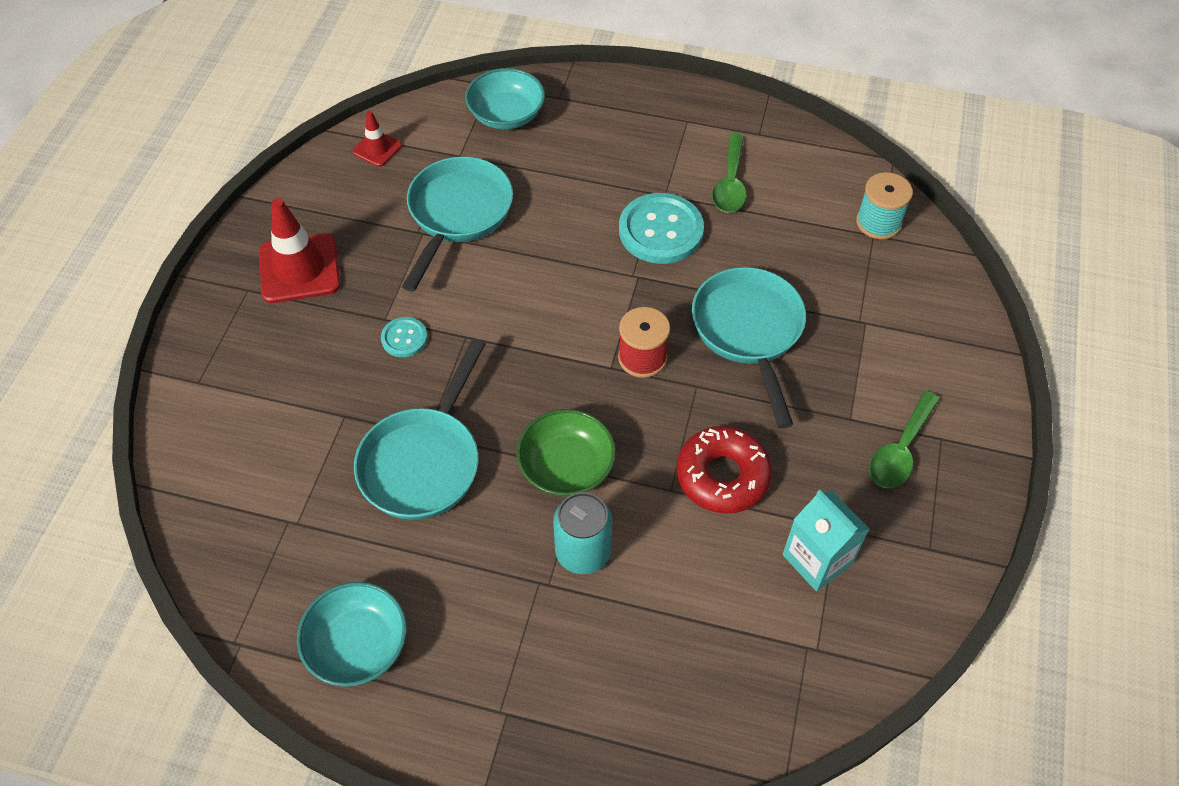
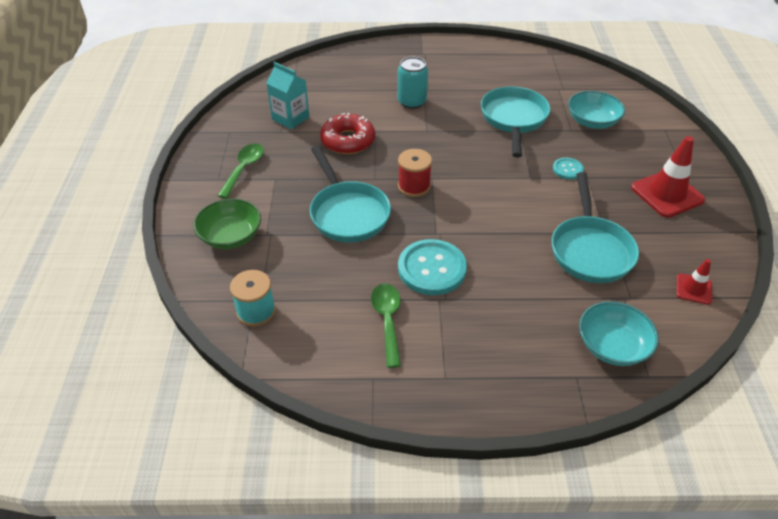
camera: 165 degrees right, 10 degrees down
(358, 645) = (498, 60): turquoise bowl -> turquoise bowl (592, 121)
(566, 467) = (436, 130): green bowl -> green bowl (231, 236)

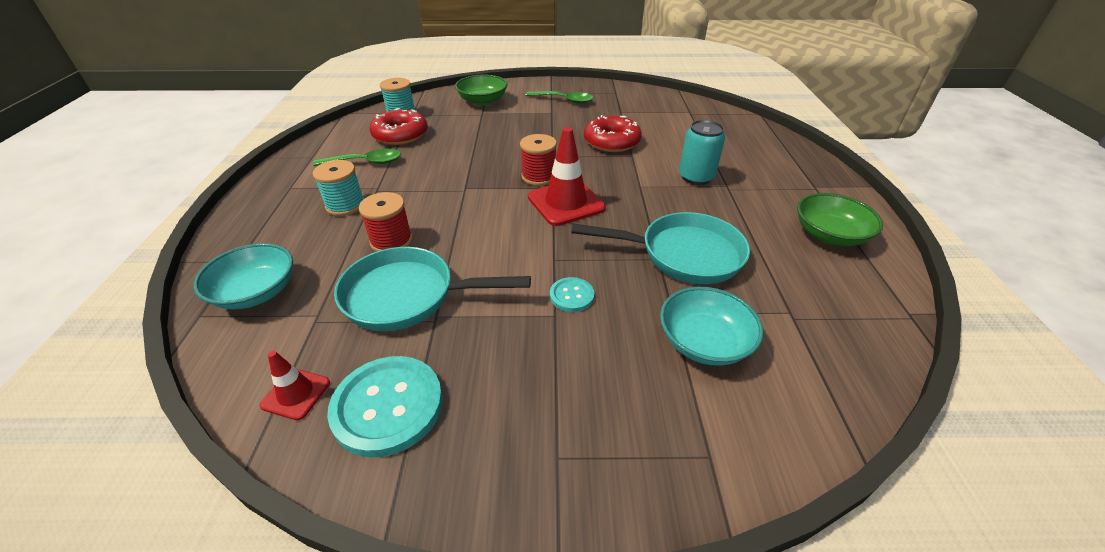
camera: 90 degrees right, 5 degrees down
(290, 118) = (642, 114): turquoise carton -> none
(319, 301) = (400, 135): none -> red donut
(347, 213) = (502, 144): turquoise pan -> none
(432, 269) = (417, 184): turquoise button -> turquoise button (388, 406)
(475, 317) = (345, 205): none -> turquoise spool
(481, 61) = (829, 235): none -> green bowl
(526, 271) = (391, 241): none -> red spool
(667, 194) = (509, 411): red traffic cone -> red traffic cone (566, 203)

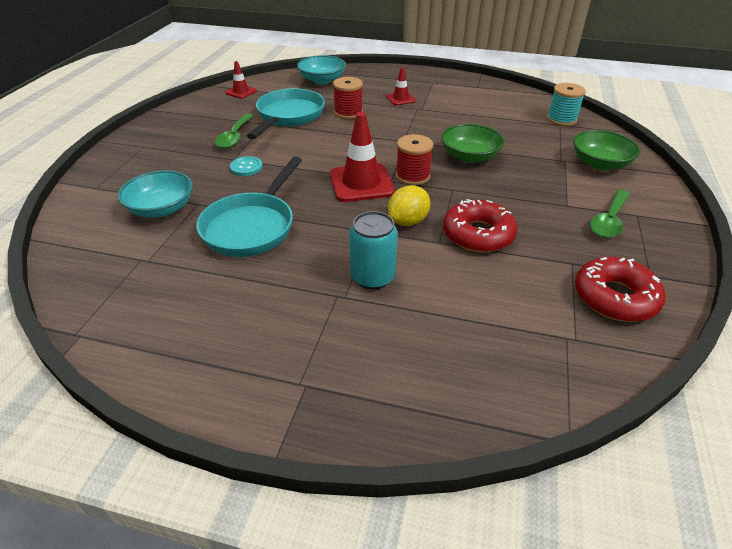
camera: 105 degrees right, 0 degrees up
(345, 205) = (400, 99): turquoise spool -> red traffic cone
(365, 162) = (463, 104): green spoon -> green spoon (234, 137)
(388, 406) = (214, 110): turquoise button -> none
(400, 135) = (513, 118): red donut -> red donut (615, 297)
(614, 171) = (408, 221): none -> yellow lemon
(829, 235) = (209, 340): green bowl -> green bowl (470, 156)

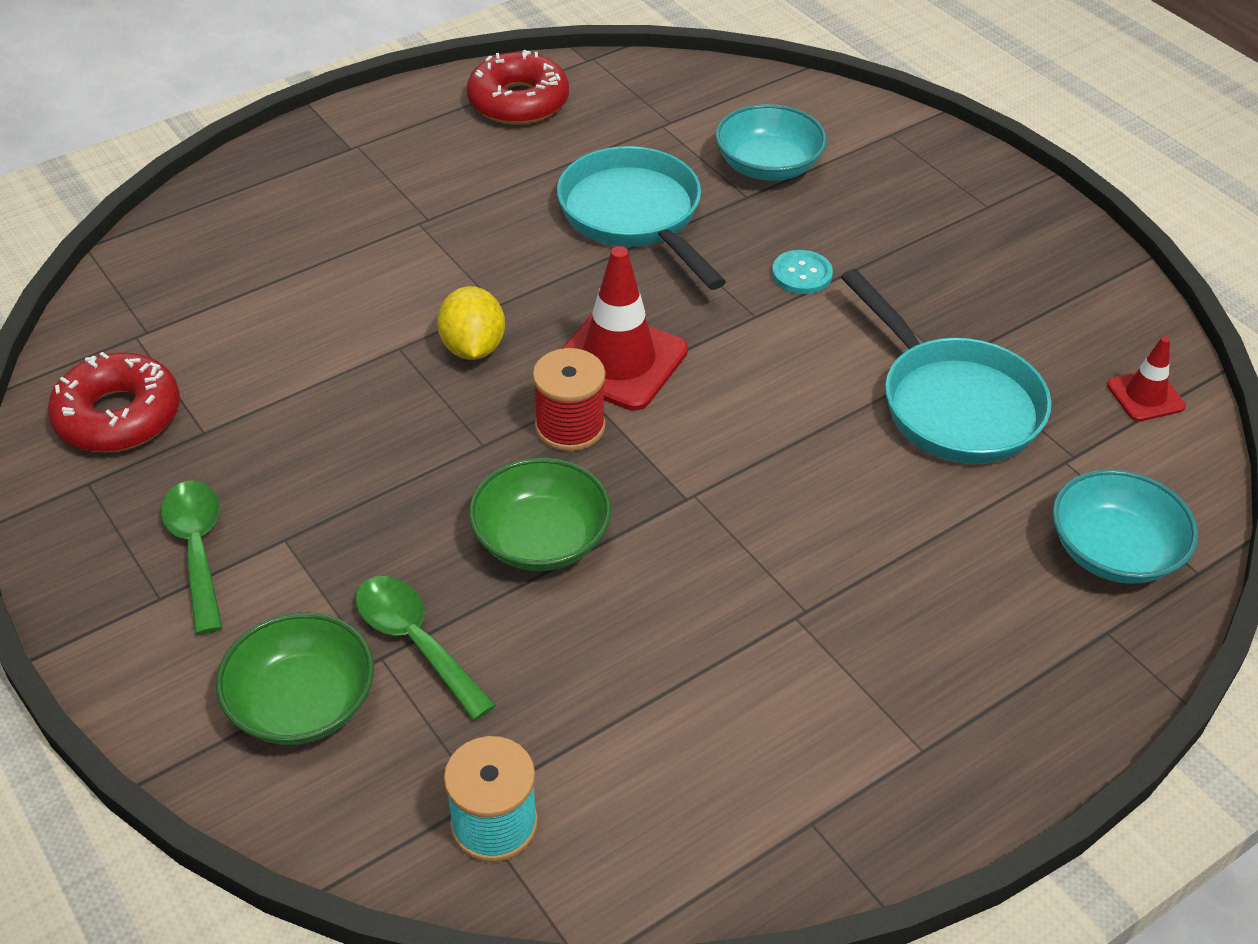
camera: 130 degrees right, 5 degrees up
(234, 137) = (927, 305): green spoon -> green spoon (415, 642)
(348, 112) = (890, 492): red spool -> none
(372, 277) = (418, 257): turquoise can -> none
(400, 99) = (880, 617): red traffic cone -> none
(478, 234) = (362, 391): red donut -> red donut (518, 102)

